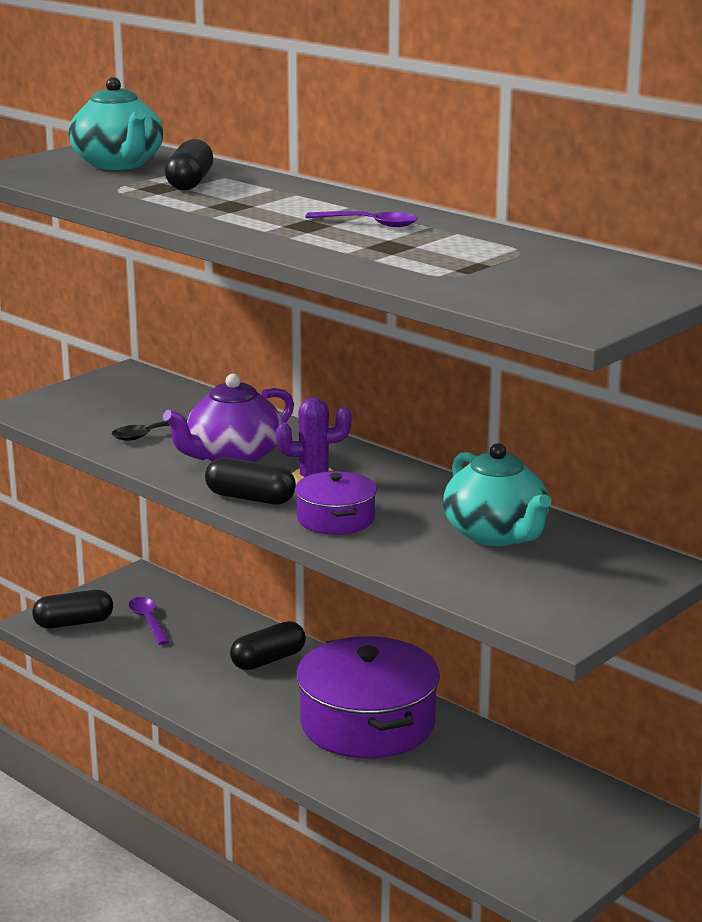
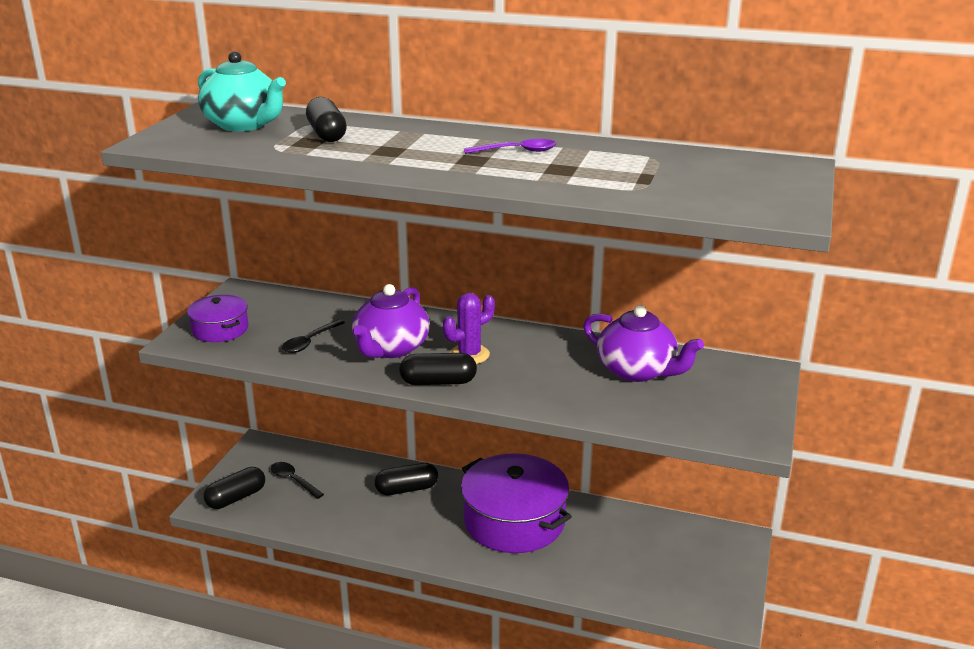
camera: 25 degrees left, 5 degrees up
(148, 621) = (293, 480): purple spoon -> black spoon
(268, 660) = (407, 489): black capsule -> black capsule turned 45 degrees clockwise
(336, 519) = (517, 385): purple pot -> purple pot (220, 329)
(496, 534) = (637, 371): turquoise teapot -> purple teapot

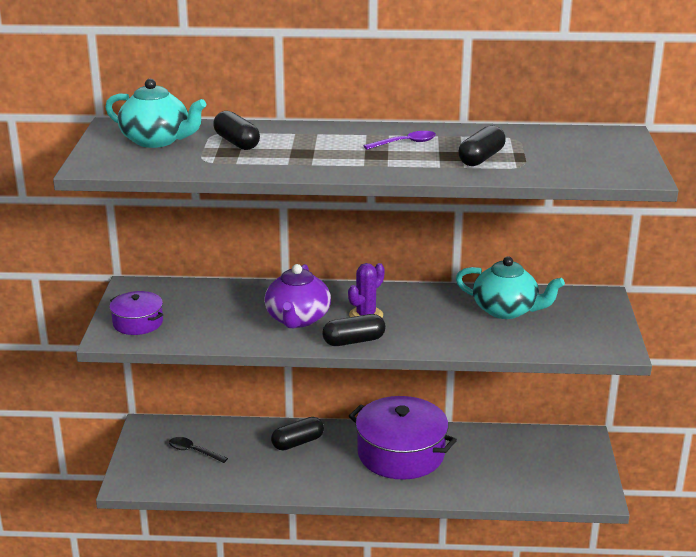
camera: 15 degrees left, 0 degrees up
(236, 498) = (149, 474): black capsule -> black capsule (481, 158)
(310, 342) = (225, 323): black spoon -> none
(637, 371) = (506, 310): purple teapot -> turquoise teapot

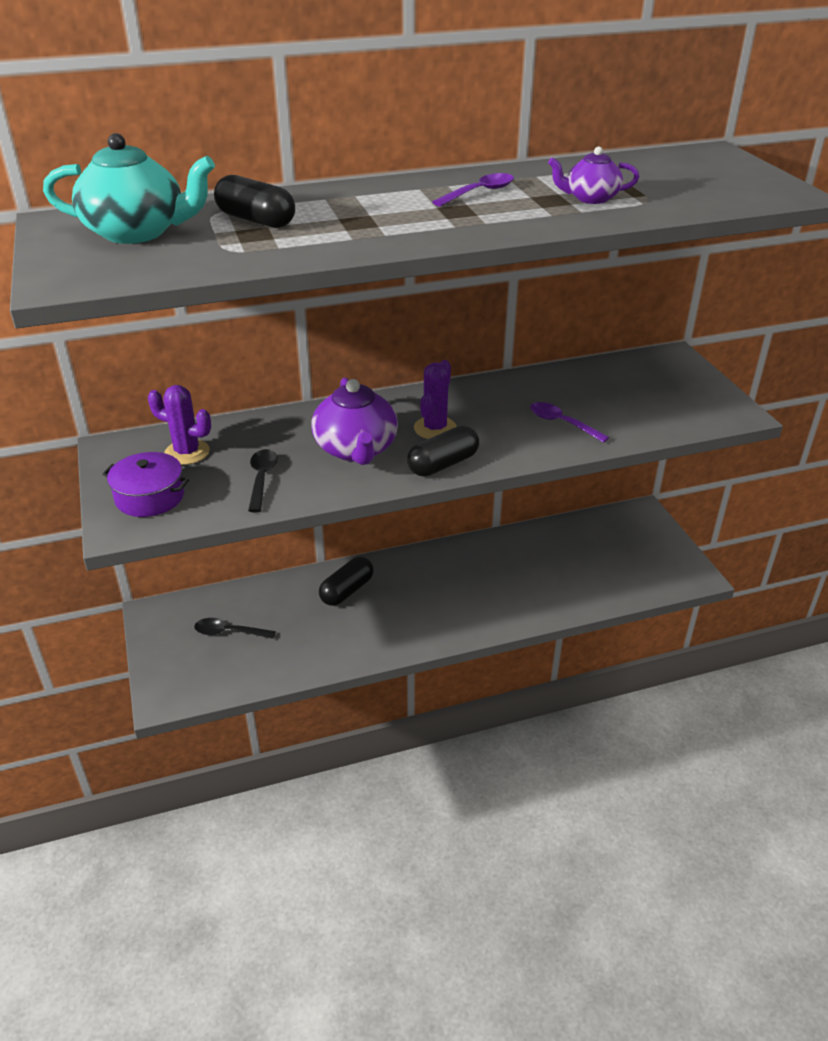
camera: 20 degrees left, 10 degrees up
(179, 299) = (187, 452): none -> purple cactus
(219, 326) = (262, 479): none -> black spoon
(401, 453) = (467, 576): purple pot -> none
(467, 330) = (562, 423): none -> purple spoon
(481, 158) = (590, 198): black capsule -> purple teapot
(506, 310) = (586, 391): turquoise teapot -> none

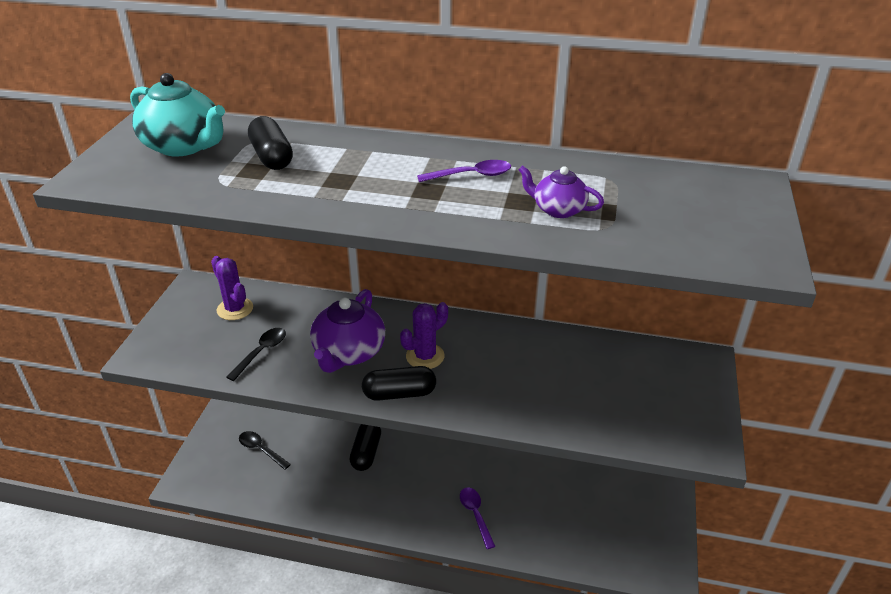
camera: 30 degrees right, 0 degrees up
(150, 497) = (179, 338): purple pot -> none
(347, 590) = (366, 452): black capsule -> black capsule turned 60 degrees counterclockwise
(562, 423) = (533, 392): purple spoon -> purple spoon (475, 515)

